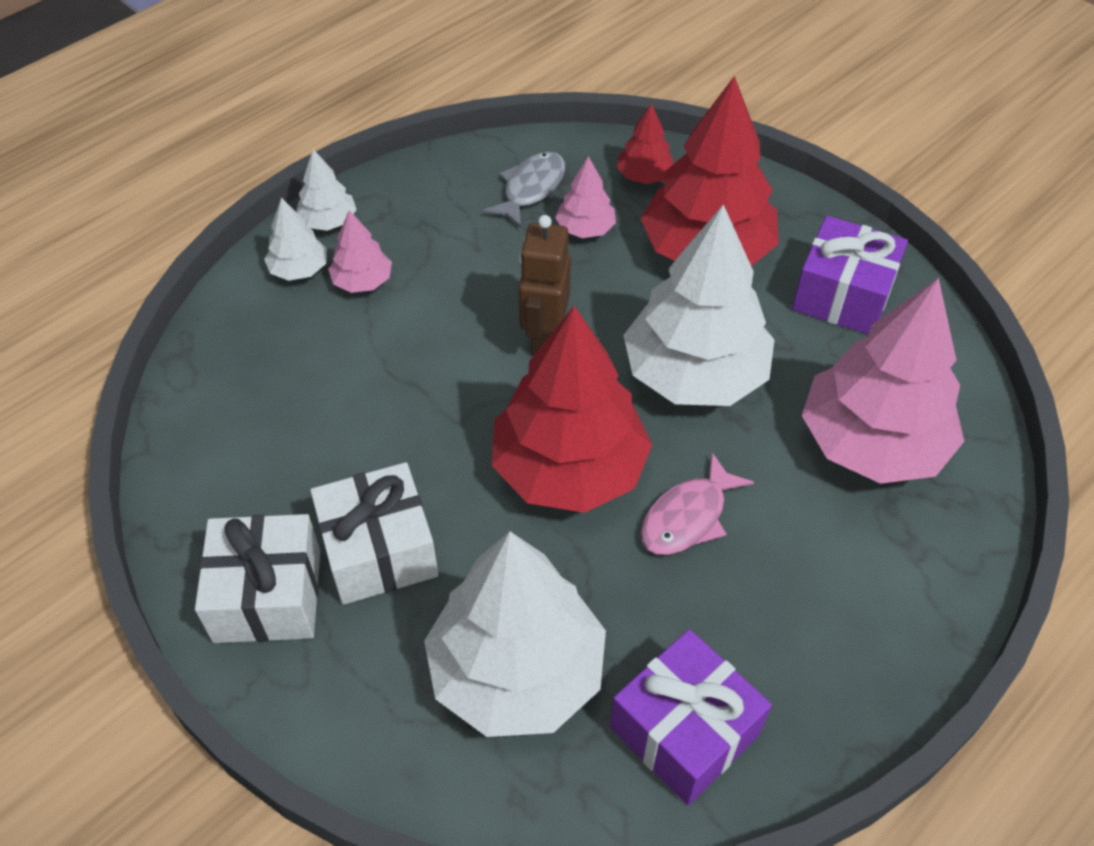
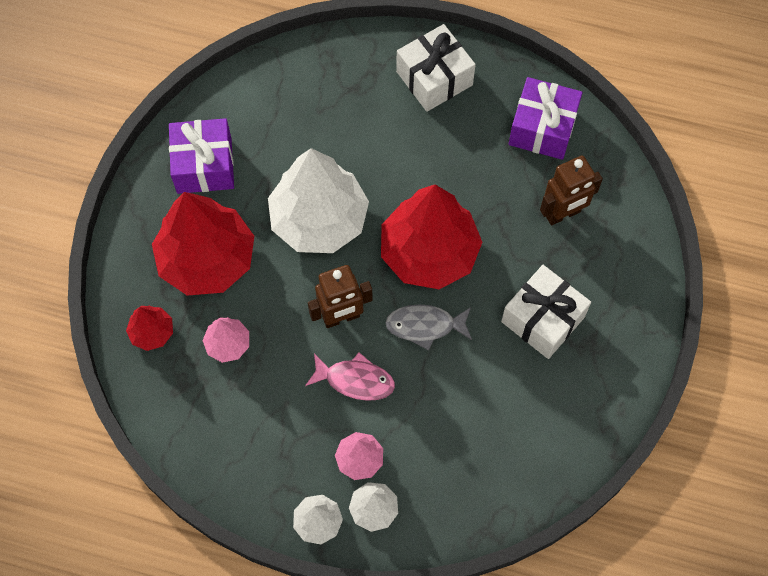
camera: 120 degrees left, 15 degrees up
(268, 595) = (605, 357): white gift -> white gift (434, 78)
(517, 671) = (563, 214): white tree -> brown robot
(531, 189) = (207, 401): grey fish -> grey fish (425, 326)
(688, 517) = (422, 179): pink fish -> pink fish (355, 380)
(872, 443) = (316, 110): pink tree -> none

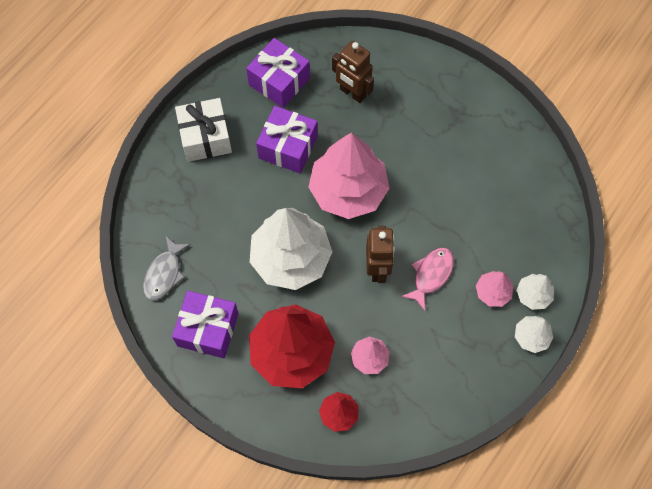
camera: 70 degrees left, 0 degrees up
(425, 326) = (405, 213): grey fish -> grey fish (164, 273)
(429, 252) = (348, 190): red tree -> pink tree
(458, 168) = (288, 147): none -> purple gift
(543, 319) = (428, 135): white gift -> none
(563, 214) = (352, 93): brown robot -> brown robot turned 135 degrees clockwise

